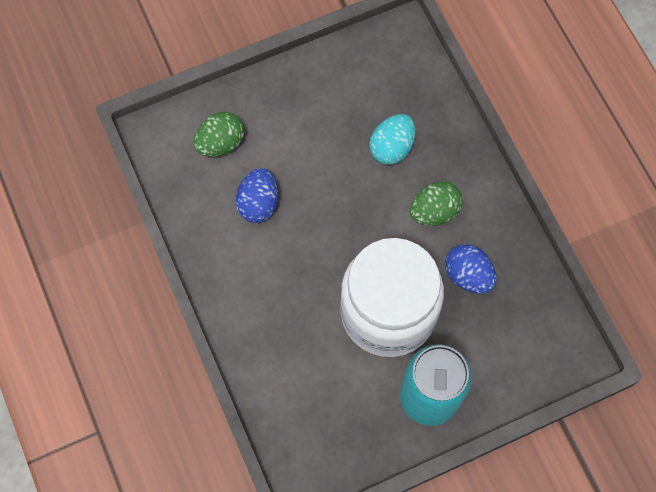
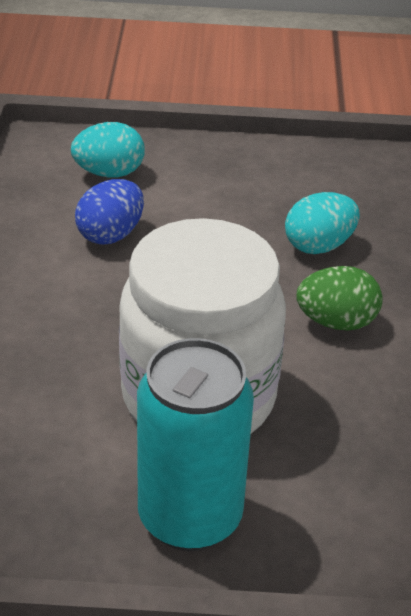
camera: 25 degrees right, 30 degrees down
(220, 143) = (109, 173): green egg -> turquoise egg
(468, 275) = (343, 403): blue egg -> none

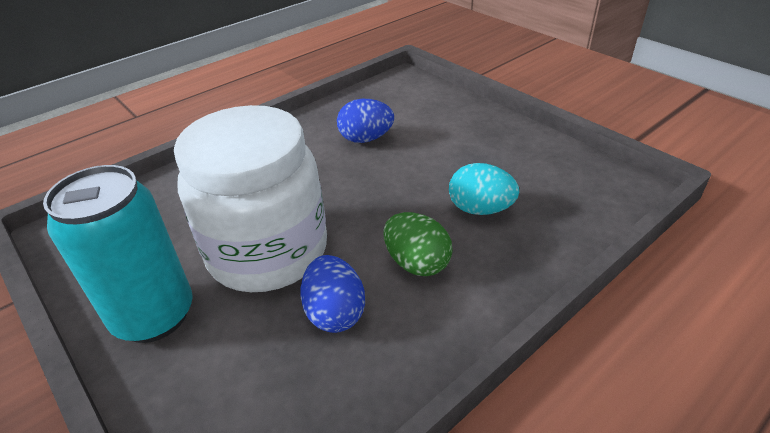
camera: 50 degrees right, 0 degrees up
(109, 173) = (415, 108): turquoise egg -> none
(335, 402) = (335, 313): none -> blue egg

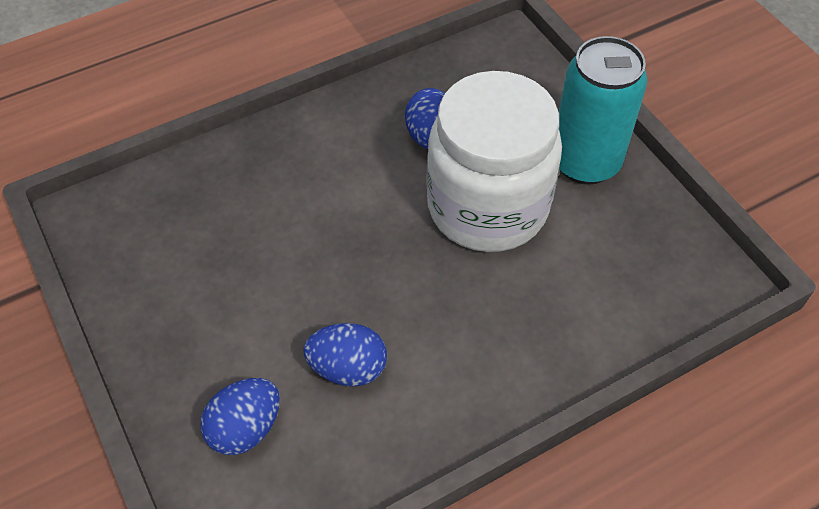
camera: 170 degrees left, 15 degrees up
(416, 263) = (348, 168): green egg -> none
(419, 108) = (245, 428): none -> blue egg
(480, 209) = (259, 216): turquoise egg -> none

